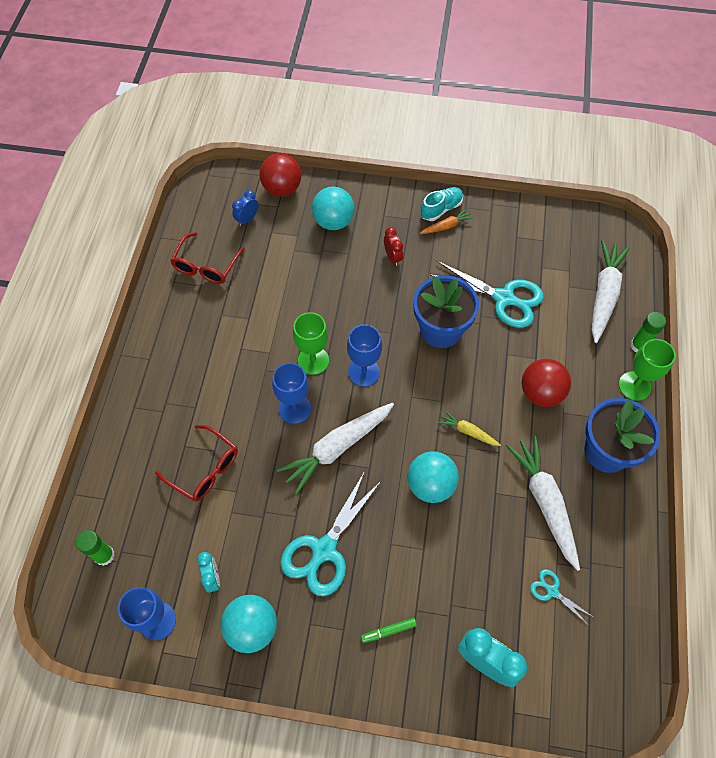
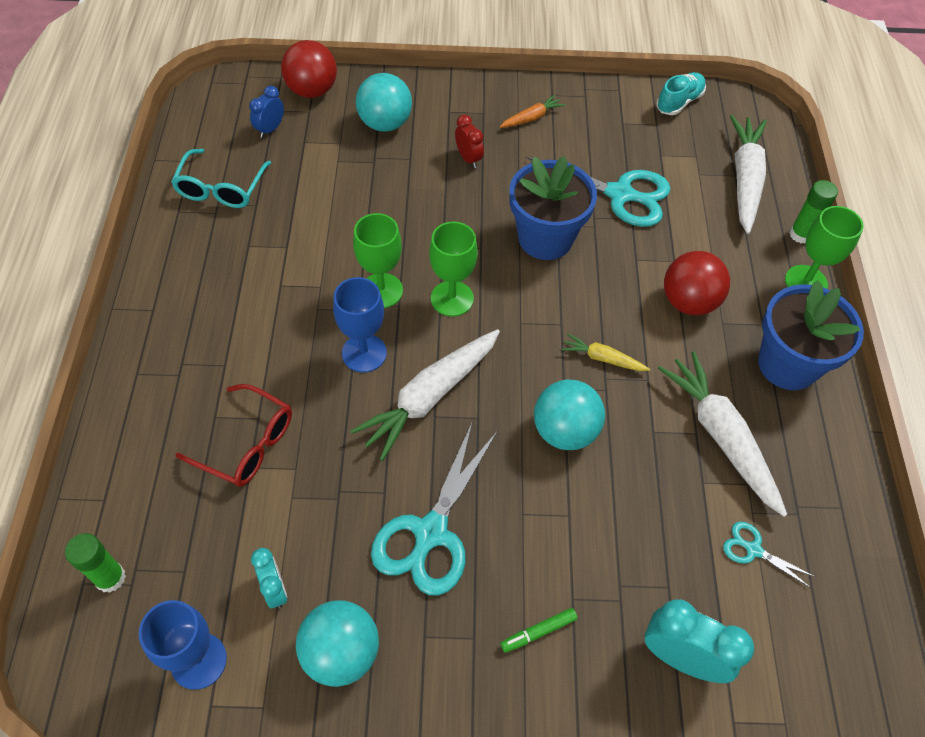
camera: 10 degrees left, 5 degrees down
(206, 266) = (221, 188): red glasses -> turquoise glasses
(364, 372) = (452, 298): blue goblet -> green goblet
(441, 209) = (521, 99): turquoise shoe -> turquoise shoe (679, 102)

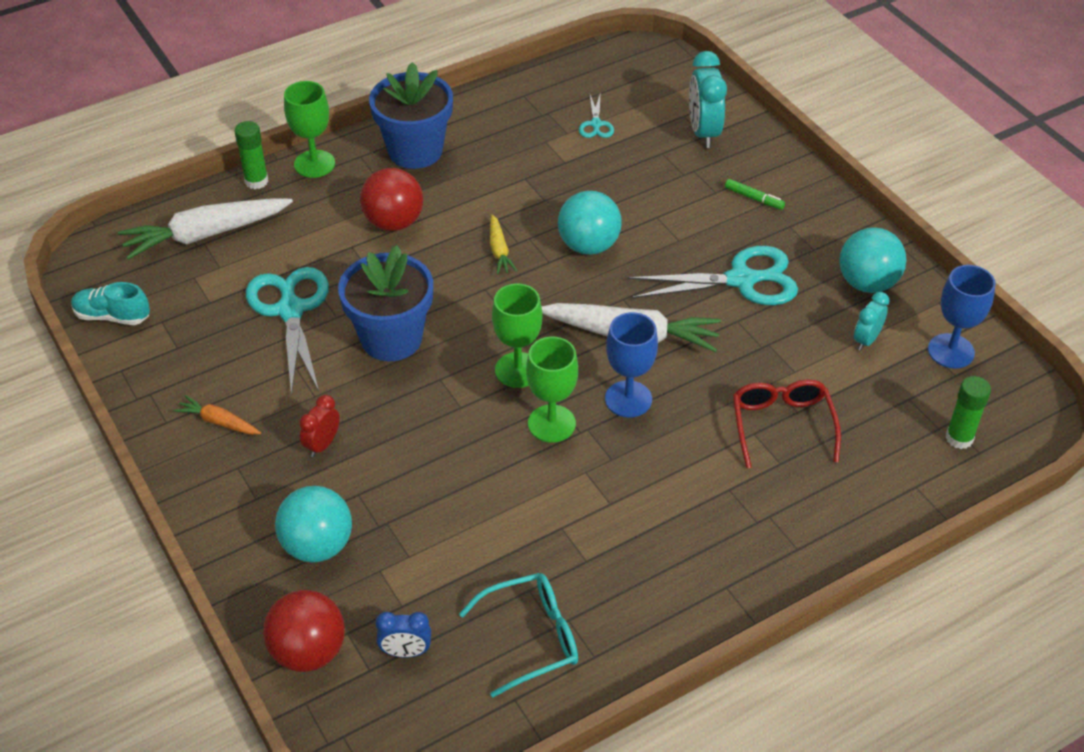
camera: 120 degrees left, 10 degrees down
(720, 436) = (516, 165): white carrot -> none

